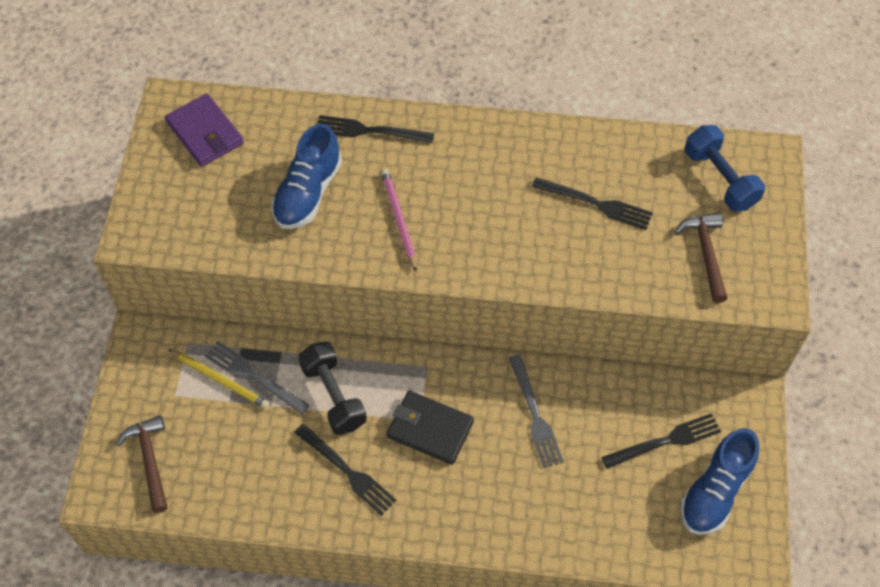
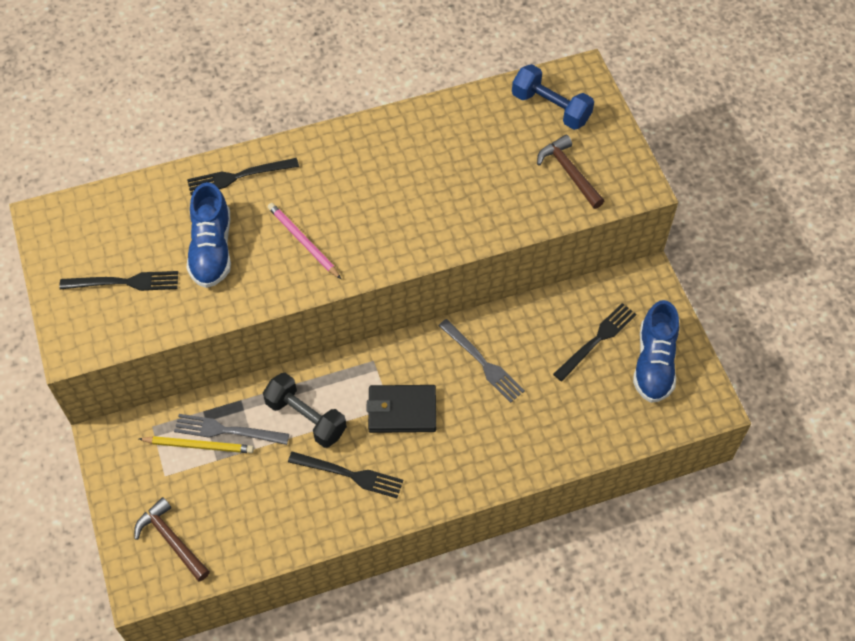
camera: 25 degrees left, 0 degrees up
(205, 133) = (90, 233): purple wallet -> none
(596, 204) = (462, 165): black fork -> black fork (125, 282)

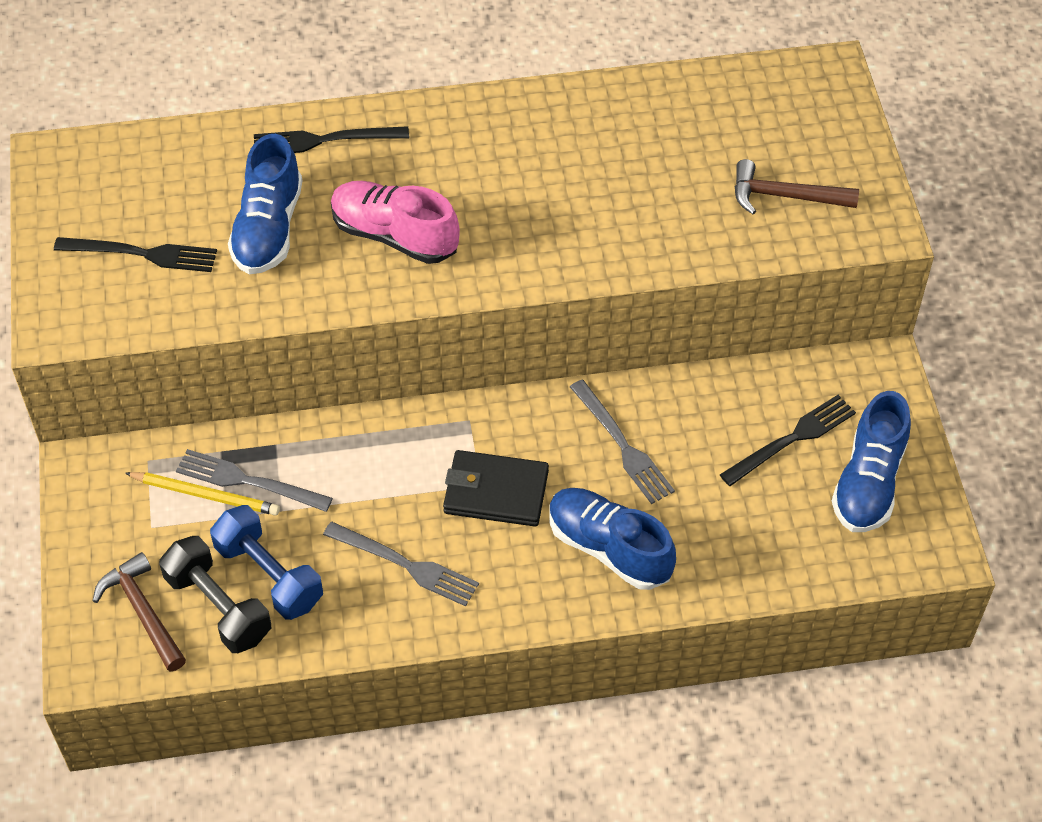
camera: 10 degrees right, 5 degrees down
(303, 242) = (395, 235): pink pencil -> pink shoe
(306, 417) = (360, 481): black dumbbell -> black dumbbell (218, 607)
(350, 475) = (406, 565): black fork -> grey fork
(488, 440) = (609, 548): none -> blue shoe
(551, 108) = (776, 109): blue dumbbell -> blue dumbbell (269, 575)
(569, 172) = (785, 196): brown hammer -> brown hammer turned 60 degrees counterclockwise

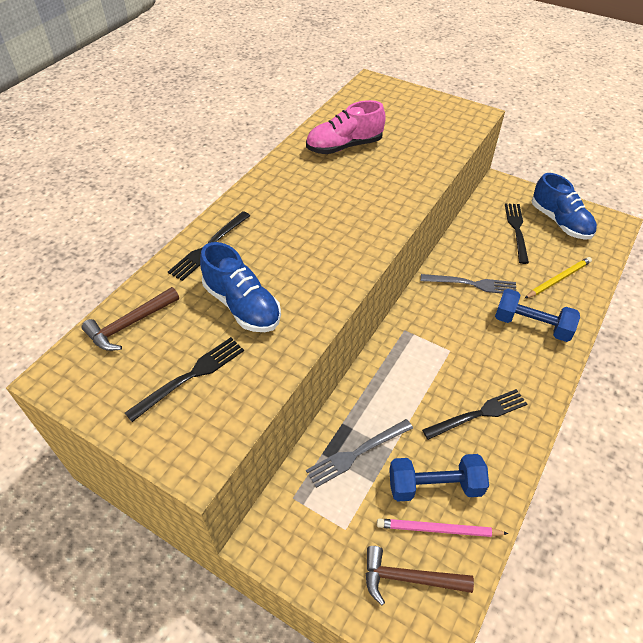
camera: 50 degrees left, 5 degrees down
(206, 495) = (347, 482): yellow pencil -> yellow pencil (558, 279)
(218, 607) = (438, 529): black dumbbell -> pink pencil
(395, 235) = (308, 258): pink shoe -> pink shoe (344, 146)
(406, 565) = (478, 414): grey fork -> black fork
(495, 492) = (460, 347): black wallet -> none
(609, 548) = (532, 325): blue shoe -> blue dumbbell
(785, 196) = (429, 127): brown hammer -> brown hammer (130, 324)

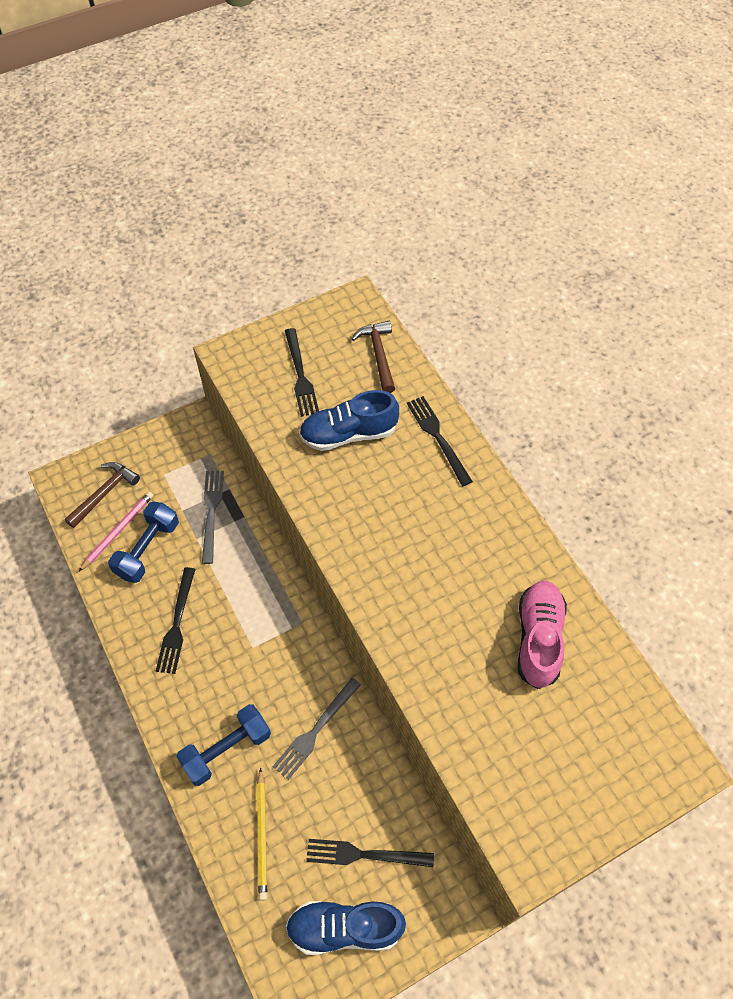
camera: 120 degrees right, 10 degrees up
(516, 230) = (364, 854): black fork -> black fork turned 150 degrees clockwise

